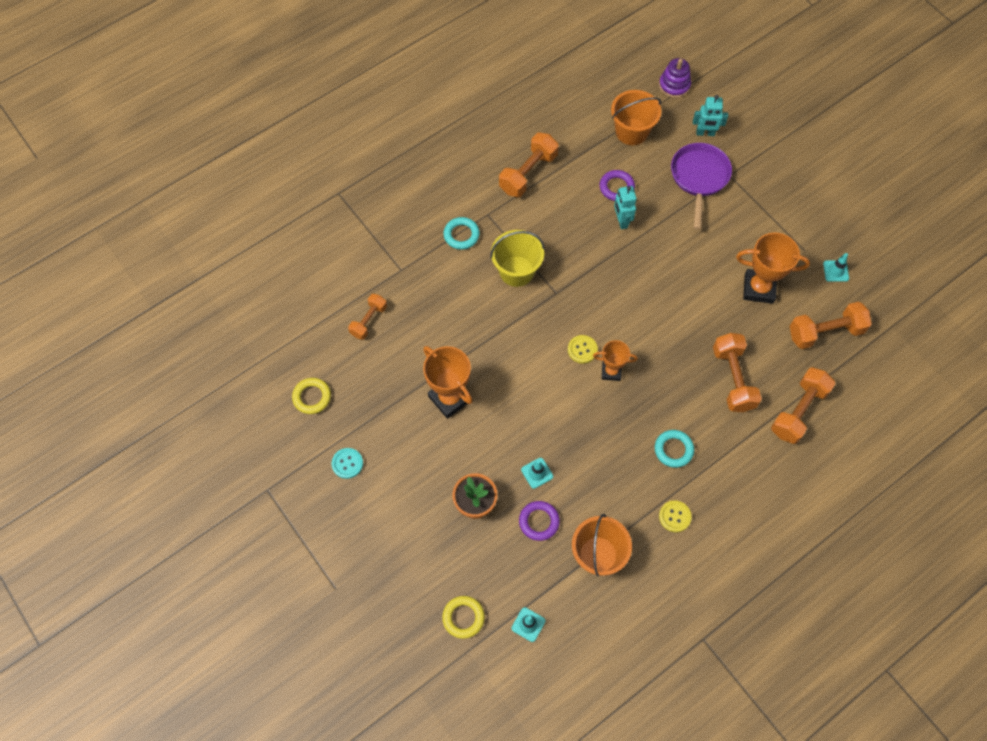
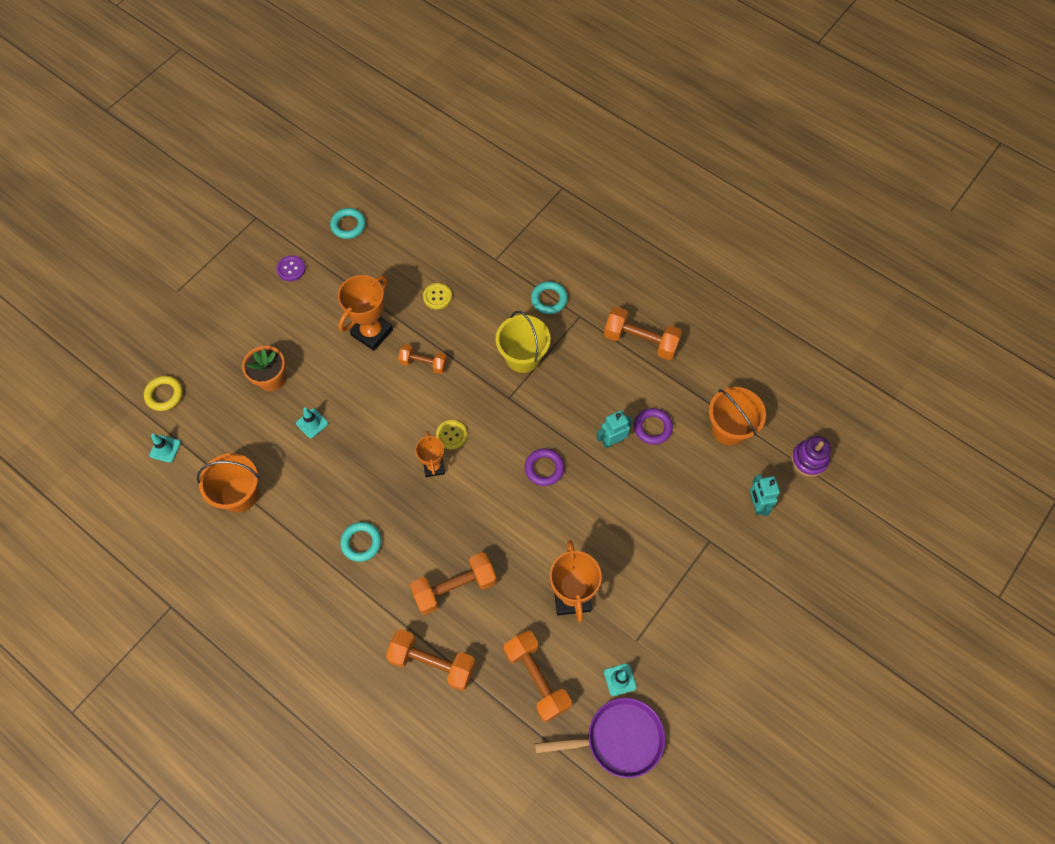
camera: 75 degrees right, 0 degrees up
(312, 397) = (348, 225): yellow ring -> turquoise ring
(347, 463) = (291, 269): turquoise button -> purple button
(368, 321) = (434, 247): orange dumbbell -> orange dumbbell (423, 363)
(539, 521) = (264, 436): purple ring -> purple ring (544, 468)
(674, 516) = (290, 557): yellow button -> yellow button (437, 297)
(699, 178) = (694, 509): purple pan -> purple pan (619, 739)

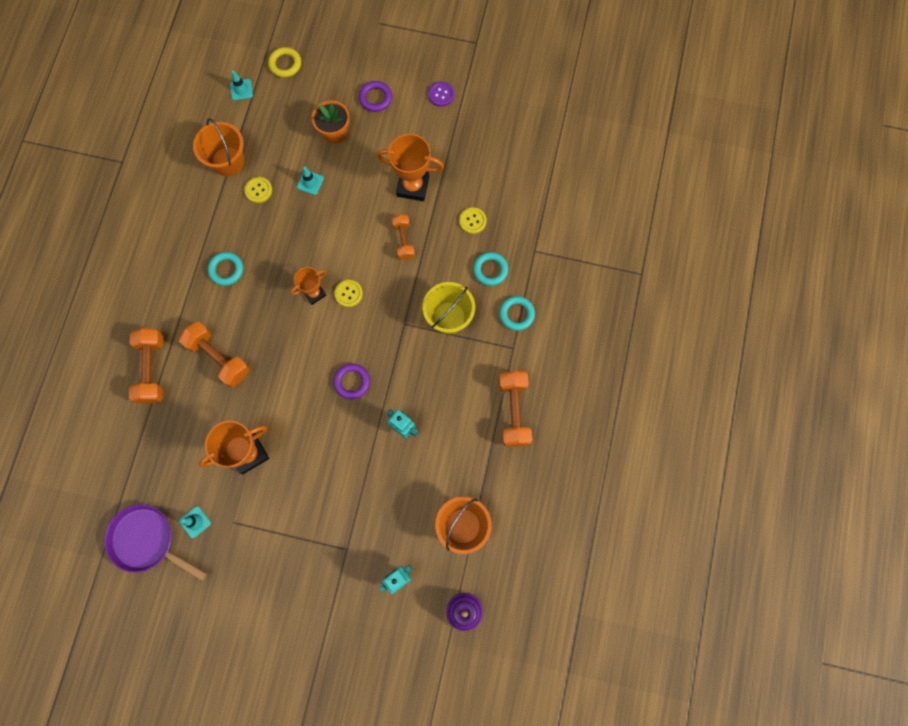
camera: 65 degrees right, 10 degrees up
(291, 476) = (258, 190): none -> yellow button
(348, 225) = (506, 116): turquoise ring -> turquoise ring (490, 270)
(537, 678) = (170, 455): orange dumbbell -> none
(619, 739) = (147, 541): purple pan -> purple pan turned 150 degrees clockwise
(652, 427) = (432, 457): purple ring -> purple ring (375, 98)

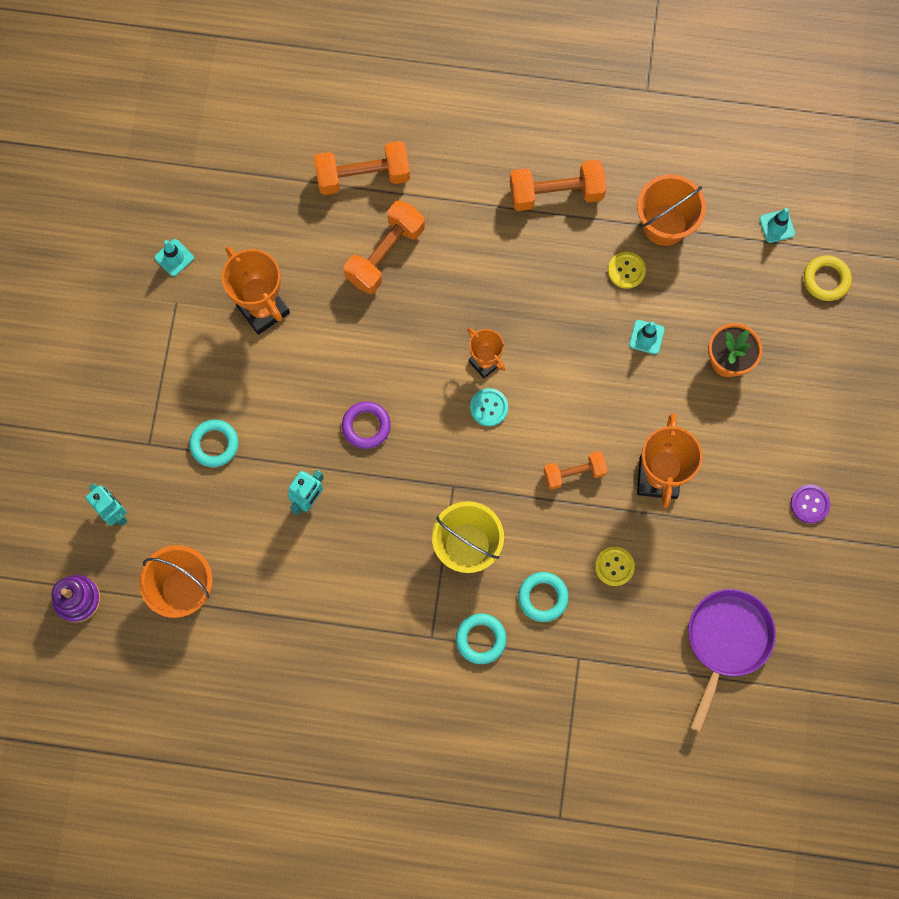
camera: 85 degrees right, 0 degrees up
(147, 541) = (148, 205): purple pan -> purple pan (726, 641)
(226, 270) = (507, 246): turquoise ring -> turquoise ring (214, 444)
(348, 294) = (489, 407): yellow button -> turquoise button
(375, 98) = (790, 411): purple ring -> none
(514, 411) = (341, 645): orange dumbbell -> orange dumbbell (556, 193)

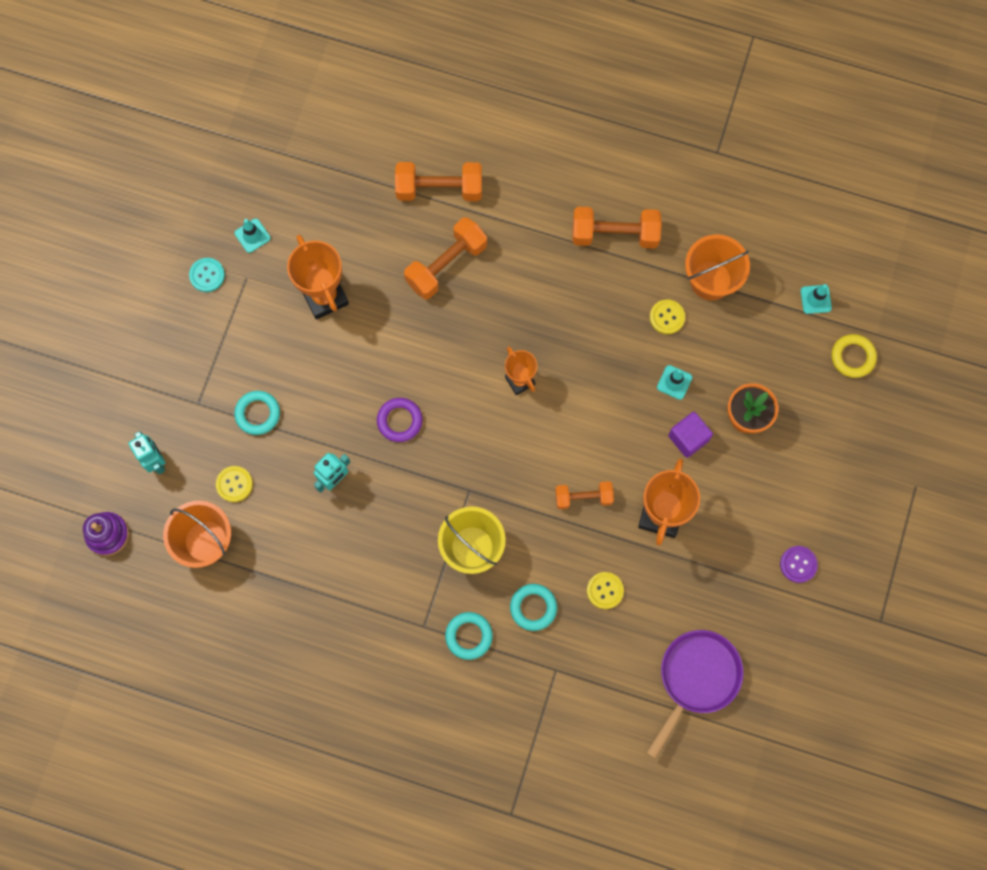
camera: 10 degrees right, 0 degrees up
(203, 523) = (234, 484): none -> yellow button
(489, 407) = (515, 423): turquoise button -> turquoise button (207, 275)
(671, 393) = (688, 438): none -> purple cube

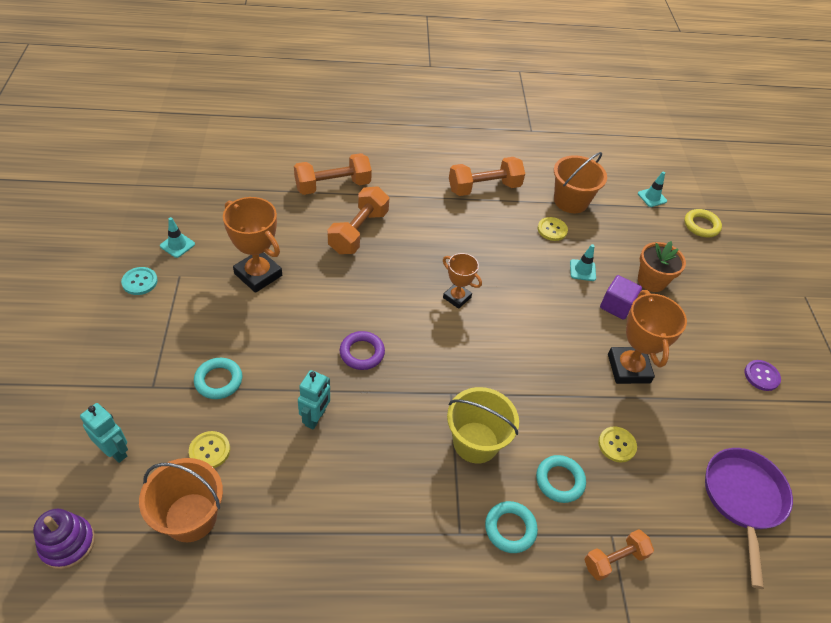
camera: 25 degrees left, 25 degrees down
(583, 497) = (556, 372): orange dumbbell -> orange dumbbell (614, 559)

